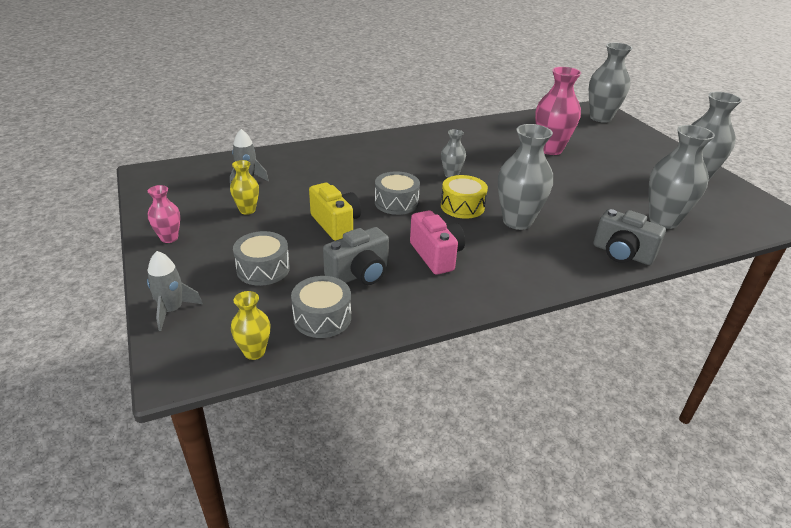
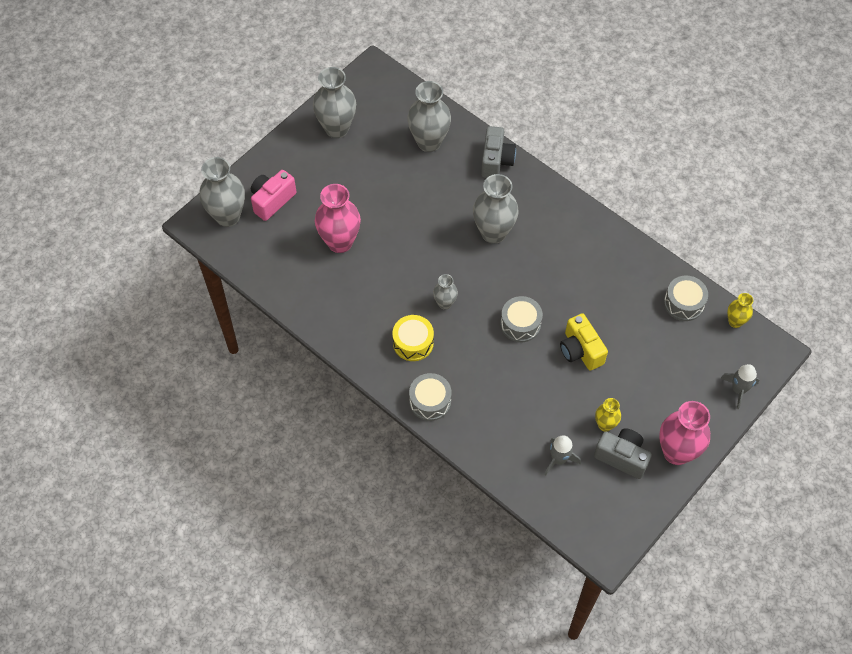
camera: 115 degrees left, 25 degrees up
(169, 238) = (676, 452): pink vase -> pink vase, size x1.89
(263, 269) = (664, 365): grey drum -> grey drum (430, 401)
(336, 224) = (580, 350): yellow camera -> yellow camera turned 60 degrees counterclockwise
(359, 274) = (628, 304): grey camera -> grey camera (622, 457)
(436, 255) = (575, 268): pink camera -> pink camera (272, 200)
(462, 206) = (495, 276): yellow drum -> yellow drum (413, 343)

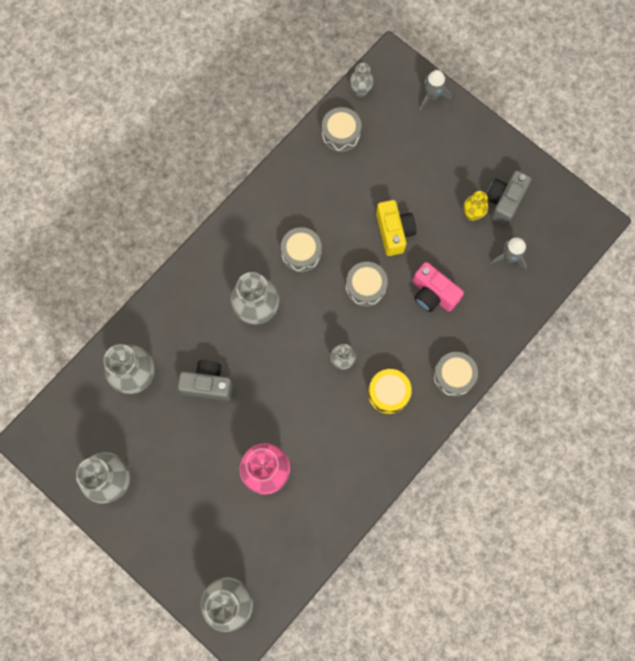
camera: 90 degrees left, 15 degrees up
(272, 200) = (211, 551): pink camera -> pink camera (433, 294)
(496, 161) = (166, 305): grey camera -> grey camera (208, 384)
(553, 268) = (301, 253): none -> grey drum
(580, 350) = (394, 232): yellow camera -> yellow camera turned 75 degrees counterclockwise
(676, 452) = (496, 154): pink vase -> none
(735, 322) = (360, 91): yellow vase -> grey vase

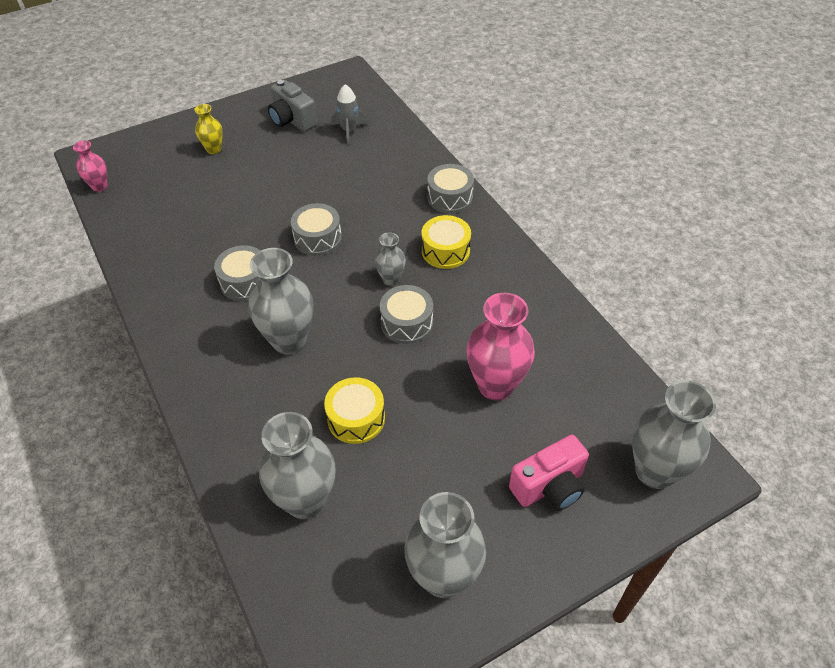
camera: 70 degrees left, 25 degrees down
(208, 384) = (356, 418): grey camera -> yellow drum
(341, 134) = (134, 213): grey drum -> grey drum (407, 323)
(360, 91) = (100, 186): grey vase -> pink vase
(394, 232) = (271, 201): yellow camera -> none
(432, 96) = (149, 138): grey rocket -> none
(433, 294) = (355, 190): pink camera -> pink camera (549, 486)
(472, 214) = (290, 143): yellow vase -> yellow vase (214, 149)

